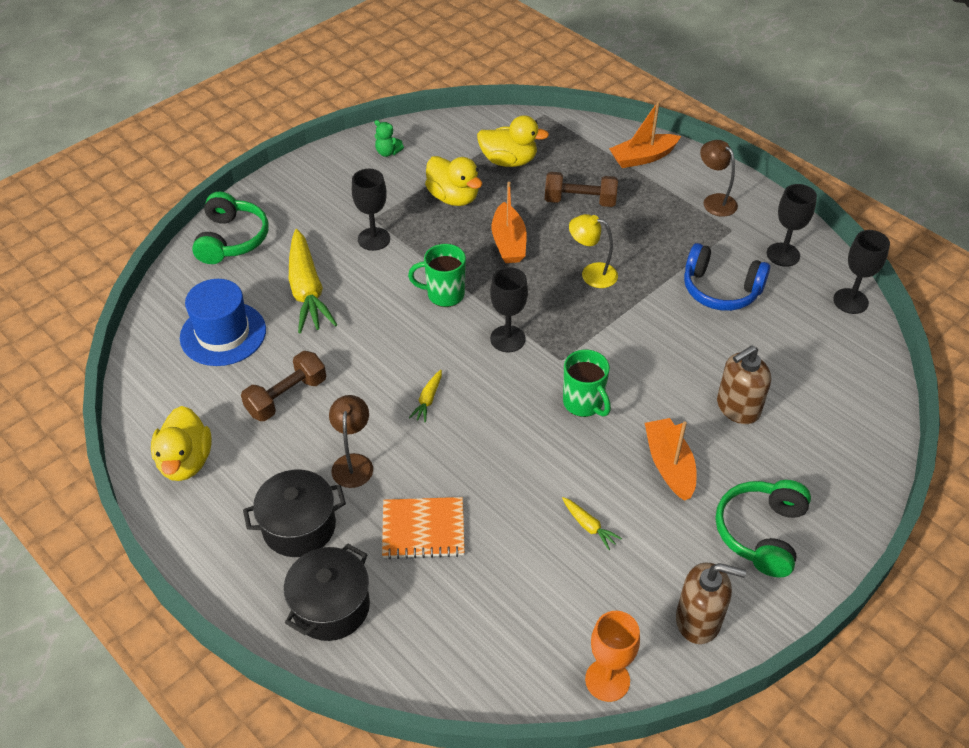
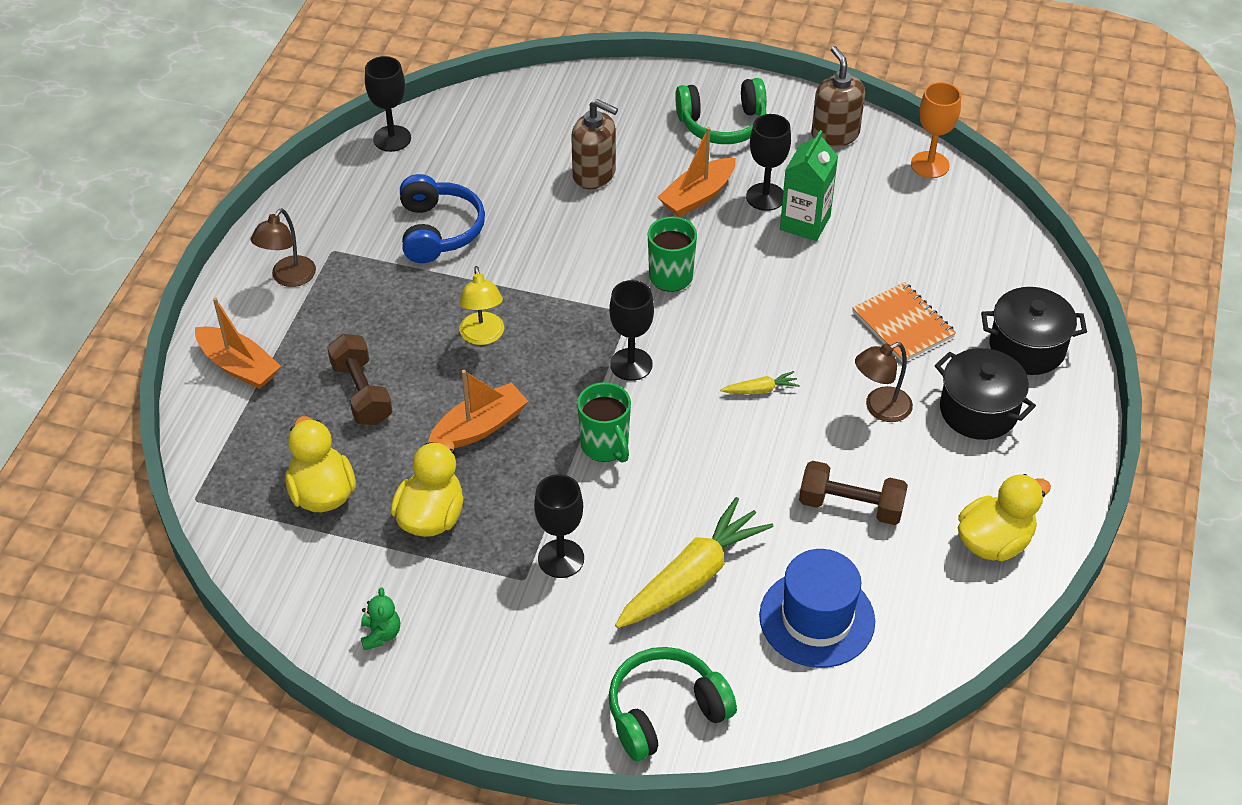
camera: 120 degrees left, 0 degrees up
(588, 526) = (805, 223): yellow carrot -> green carton
(783, 254) = (350, 201): black goblet -> black goblet (765, 197)

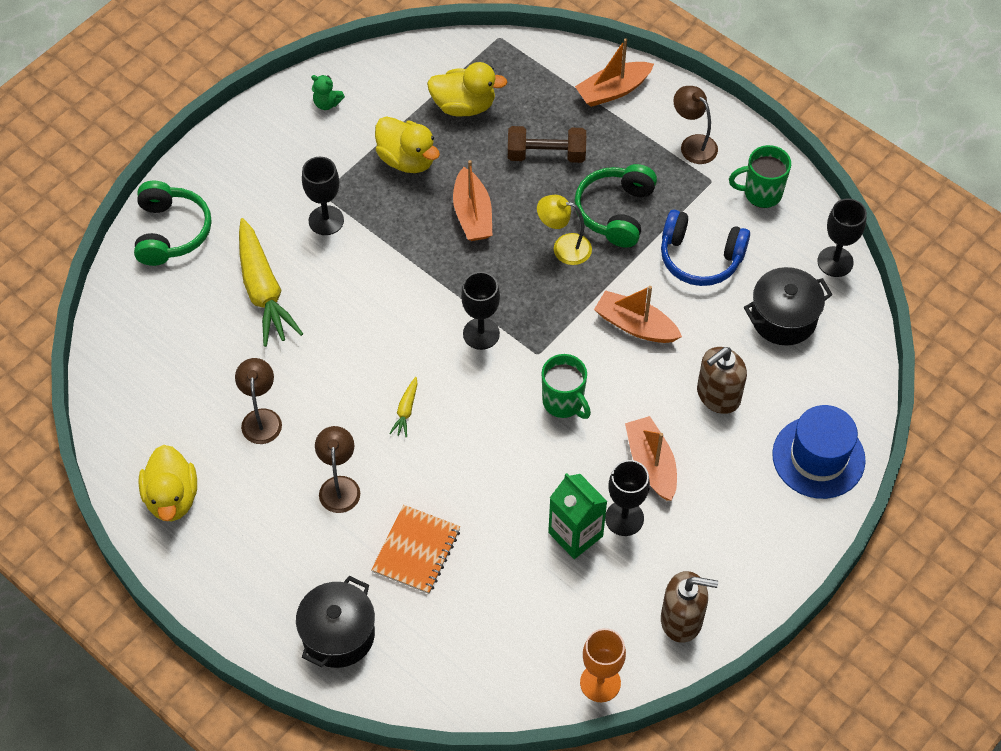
camera: 115 degrees right, 10 degrees up
(549, 252) = (635, 325): none -> orange boat
(605, 446) = (409, 285): green mug -> green mug (761, 193)
(722, 124) = (740, 528): green headphones -> green headphones (615, 212)
(817, 618) = (183, 350): blue hat -> blue hat (818, 457)
(851, 506) = (261, 418): brown dumbbell -> brown lamp
(903, 324) = (416, 551): orange notebook -> orange notebook turned 60 degrees counterclockwise
(978, 411) = (296, 557): black pot -> black pot (783, 318)

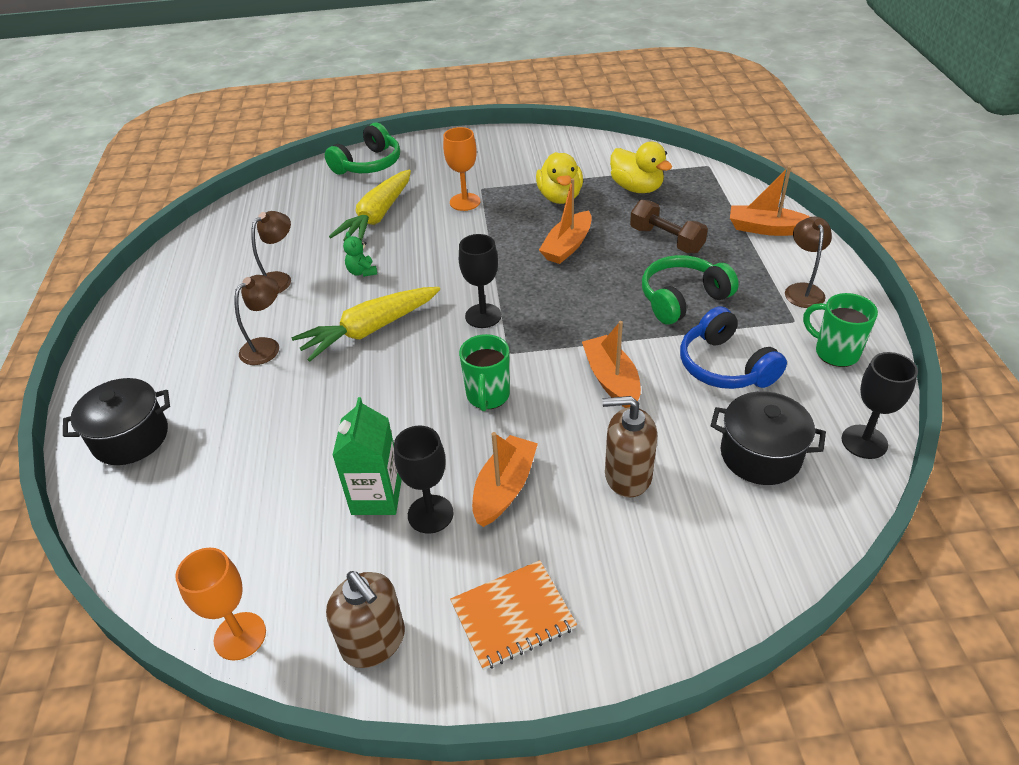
camera: 45 degrees right, 15 degrees down
(172, 497) = (170, 289): yellow duck -> none
(326, 220) = (465, 202): black goblet -> orange goblet
(327, 103) = (545, 149): green teddy bear -> green teddy bear (362, 272)
(406, 410) = (370, 330): yellow carrot -> yellow carrot, size x2.30
(416, 551) = (254, 421): orange notebook -> orange notebook (513, 616)
(564, 247) = (613, 299): yellow lamp -> none
(818, 457) = (674, 597): blue hat -> none

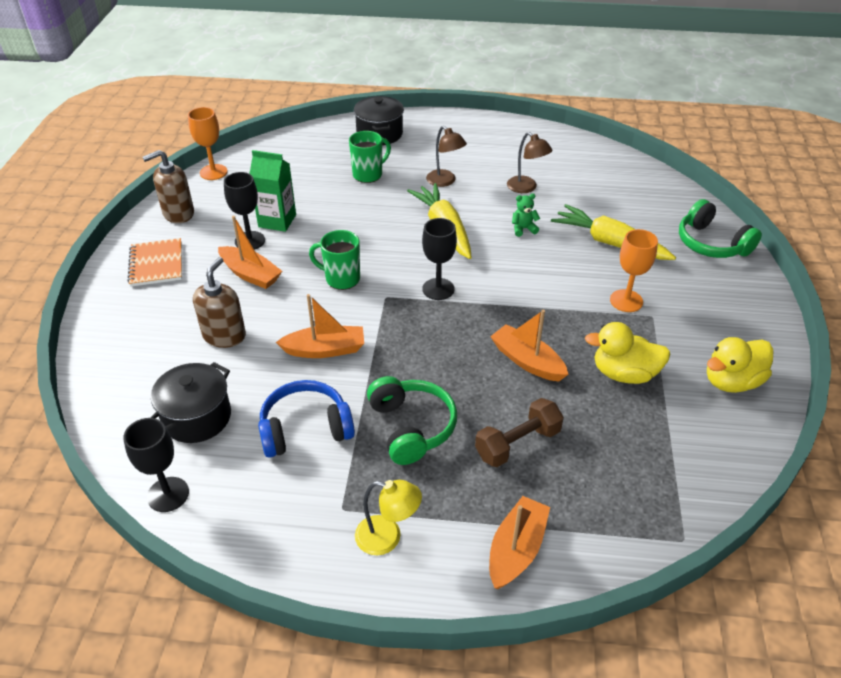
camera: 100 degrees right, 0 degrees up
(637, 188) = (633, 446): yellow duck -> yellow duck (731, 381)
(802, 290) = (387, 537): brown lamp -> yellow lamp
(835, 352) = (282, 524): green mug -> green mug (368, 174)

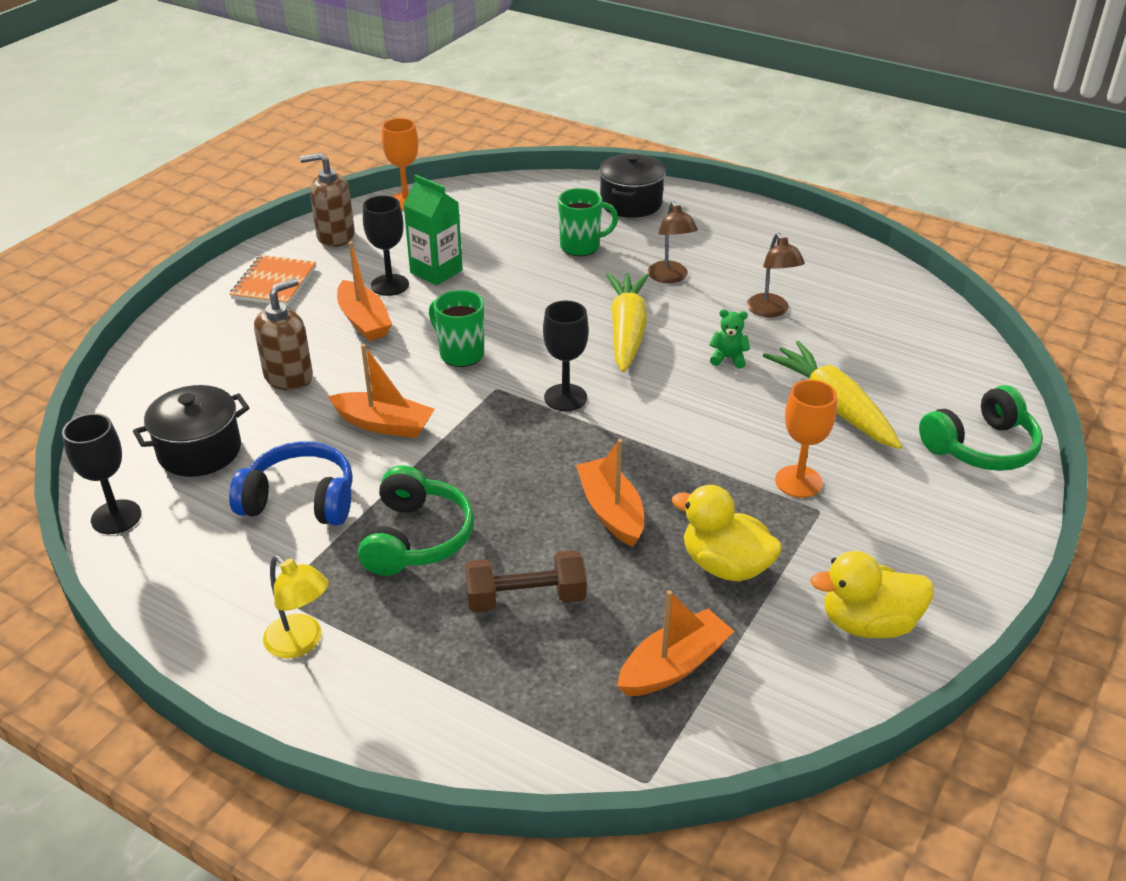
camera: 25 degrees right, 5 degrees down
(516, 550) = (432, 711): orange boat -> orange boat (673, 666)
(711, 243) = (981, 447): green headphones -> green headphones turned 105 degrees counterclockwise

